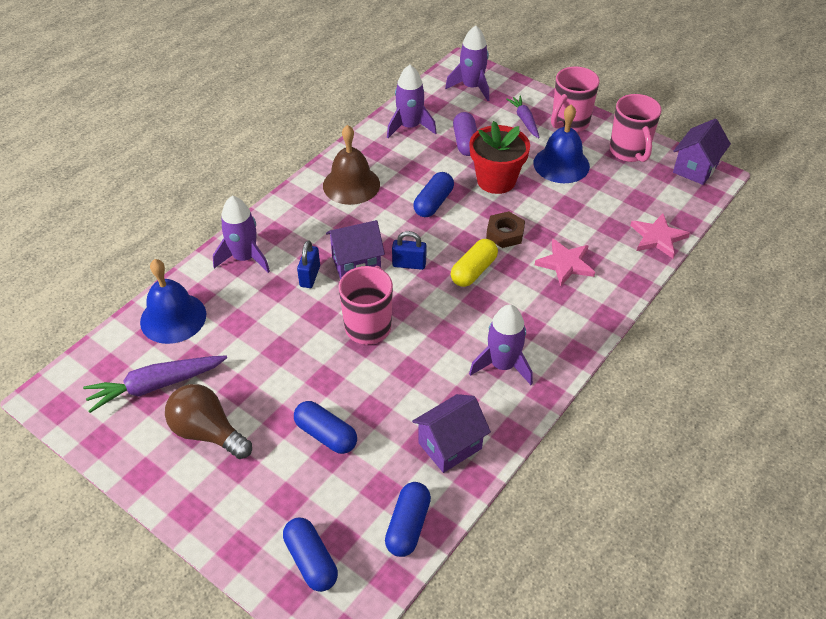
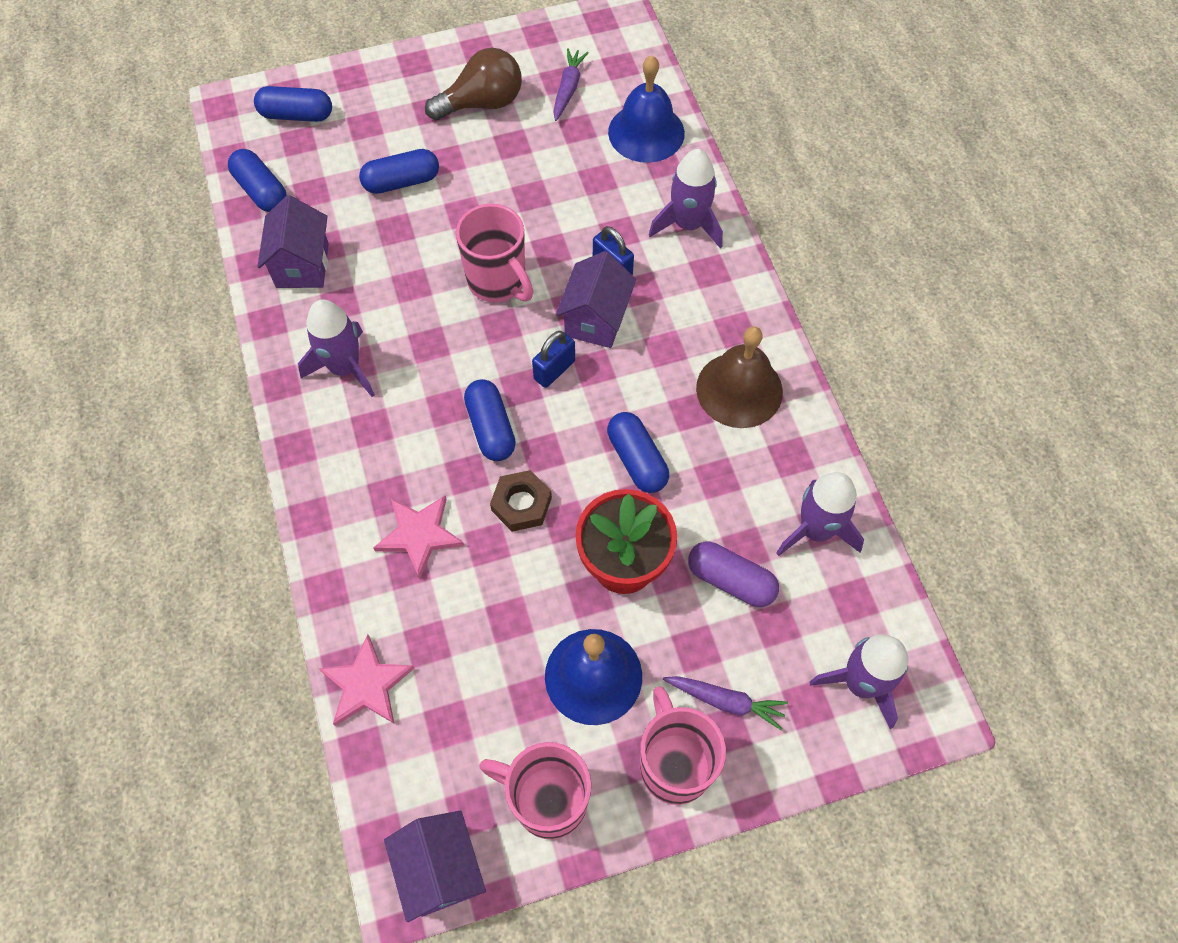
camera: 125 degrees right, 15 degrees up
(155, 386) = (568, 88): purple carrot -> purple carrot, size x0.63
(473, 271) = (491, 428): yellow capsule -> blue capsule

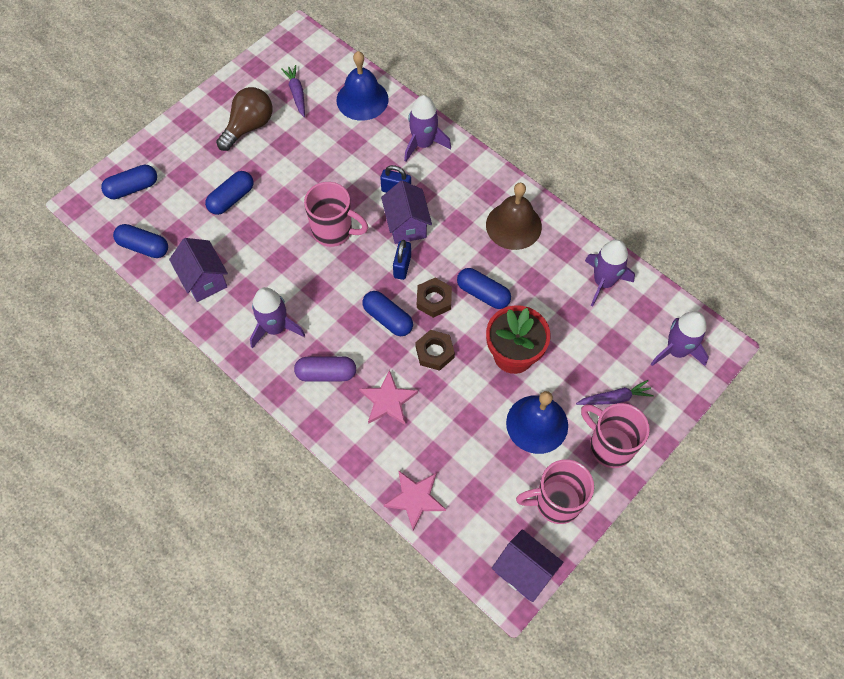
camera: 30 degrees left, 0 degrees up
(566, 434) = (434, 300): none -> brown nut
(730, 580) = (576, 333): purple capsule -> purple capsule (326, 373)

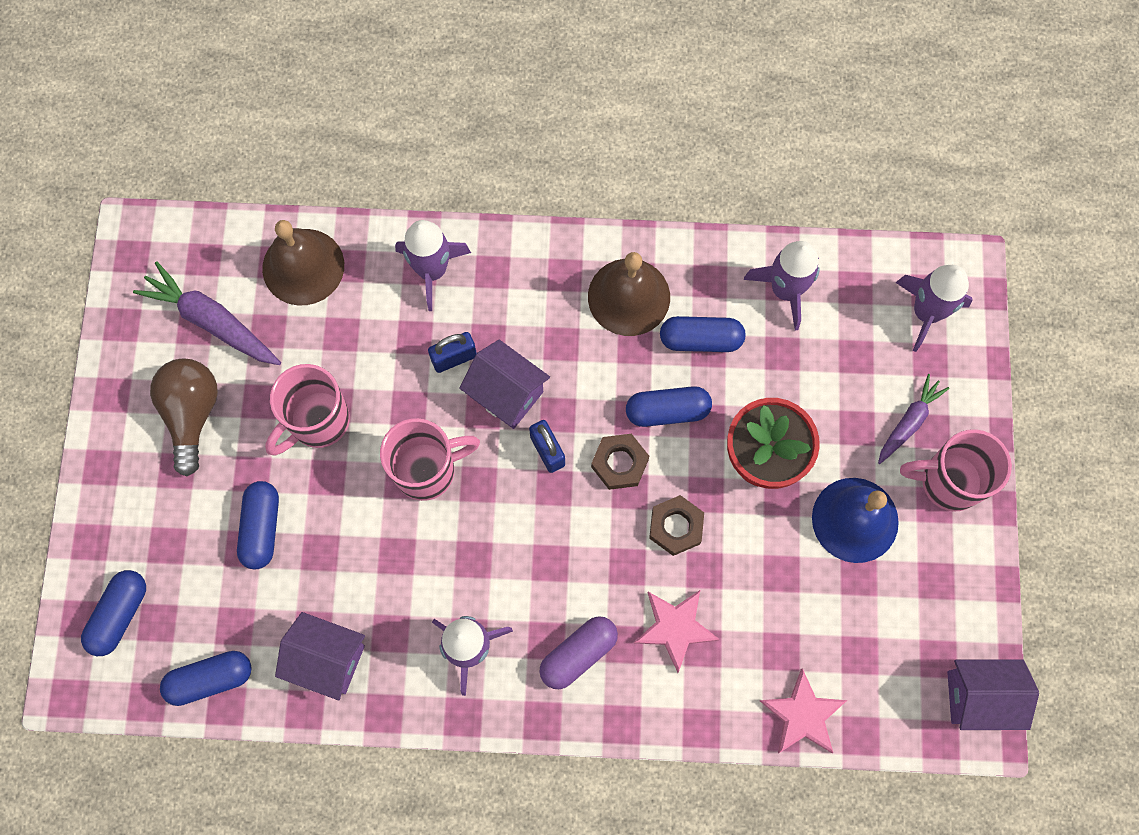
camera: 40 degrees left, 10 degrees up
(296, 93) = (211, 321): purple carrot -> purple carrot, size x1.59
(362, 99) = (303, 266): blue bell -> brown bell
(388, 318) = (588, 529): blue capsule -> blue capsule (701, 339)
(556, 502) = (947, 593): pink mug -> pink mug (318, 422)

